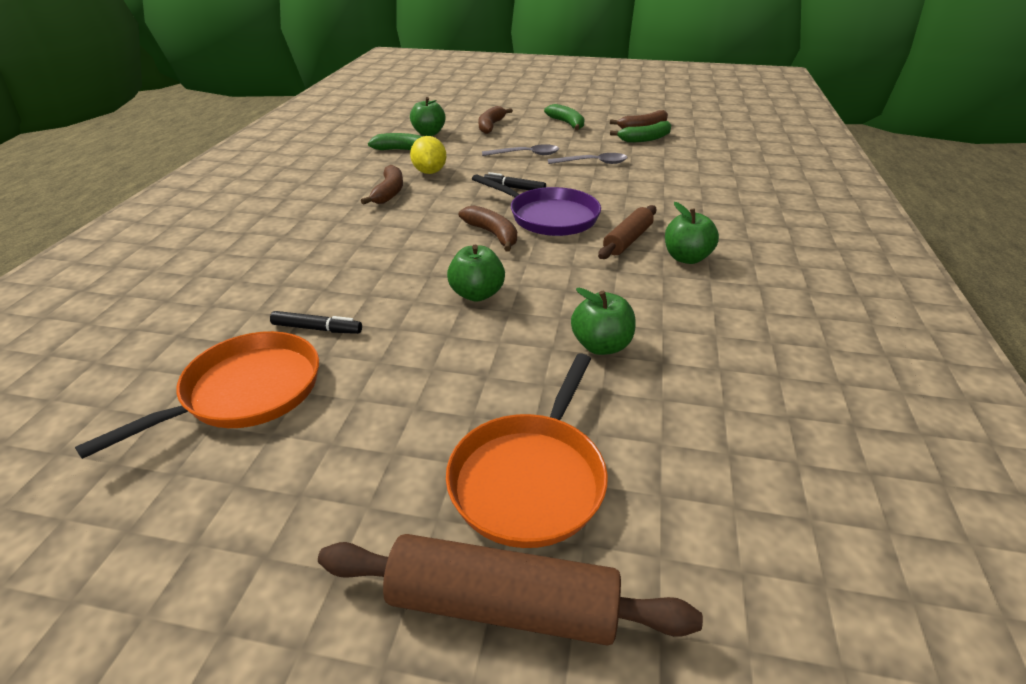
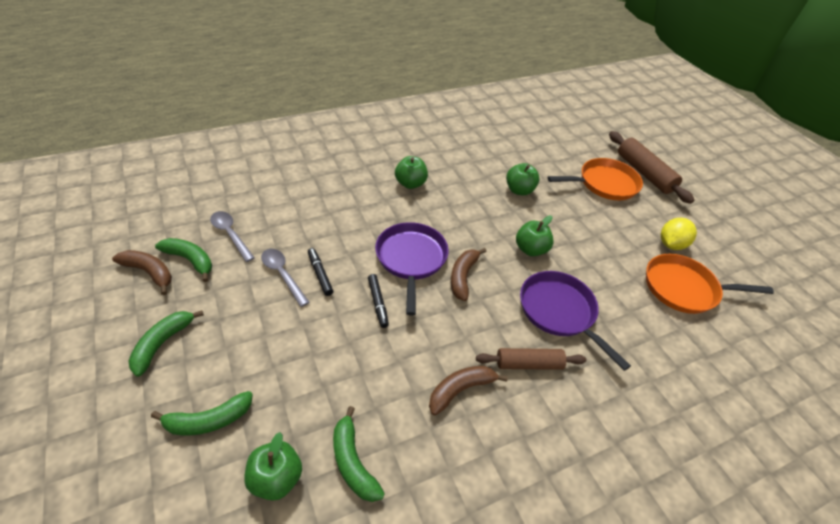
camera: 130 degrees left, 10 degrees up
(316, 328) = (628, 296): black marker -> black marker (320, 274)
(376, 268) = (559, 311): none -> purple pan
(429, 172) = (392, 389): yellow lemon -> yellow lemon (671, 244)
(491, 126) = (208, 420): brown banana -> green banana
(526, 154) = (291, 333): grey spoon -> grey spoon (230, 234)
(627, 240) = (410, 211): brown rolling pin -> brown rolling pin (528, 364)

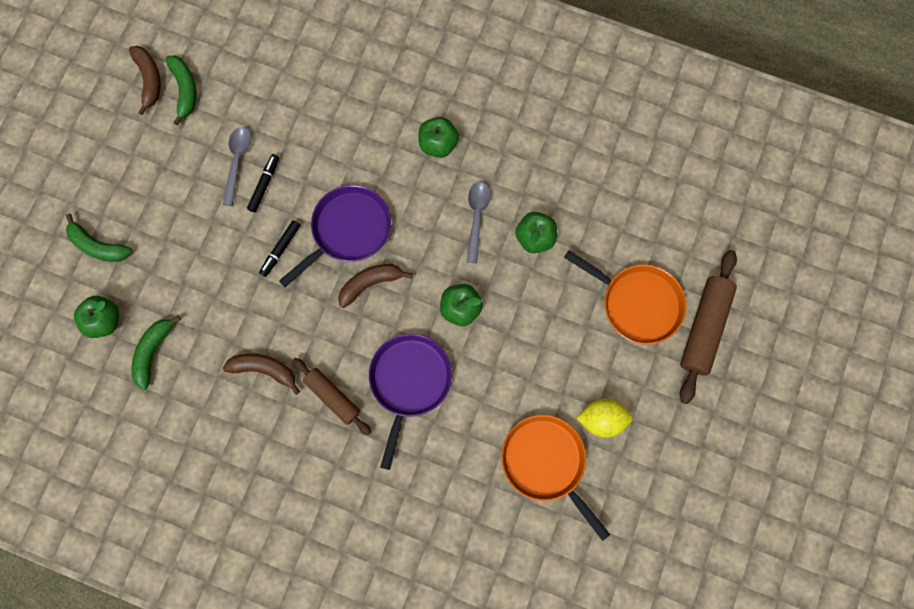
camera: 50 degrees right, 30 degrees up
(162, 343) = (113, 158): green banana -> none
(230, 234) = (234, 84): grey spoon -> grey spoon (477, 217)

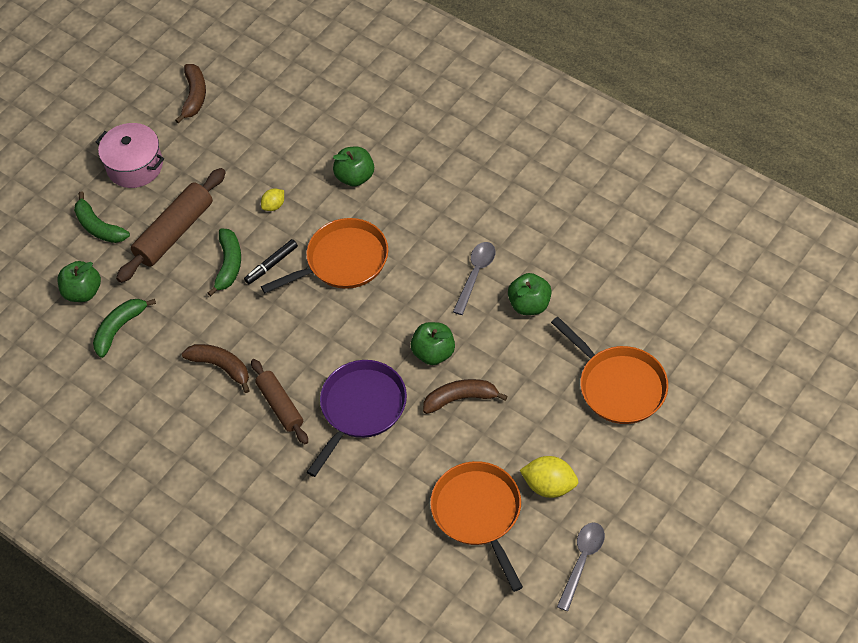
camera: 20 degrees right, 20 degrees down
(113, 170) = (135, 166): none -> pink pot
(185, 90) = (225, 111): green banana -> green banana (229, 265)
(237, 161) = (255, 180): grey spoon -> grey spoon (582, 561)
(264, 185) = (274, 206): black marker -> yellow lemon
(348, 230) = (343, 261): purple pan -> orange pan
(370, 283) = (350, 312): brown banana -> brown banana (460, 398)
(438, 144) = (456, 203): green apple -> green apple (355, 177)
(704, 328) = (683, 423): brown rolling pin -> brown rolling pin (174, 232)

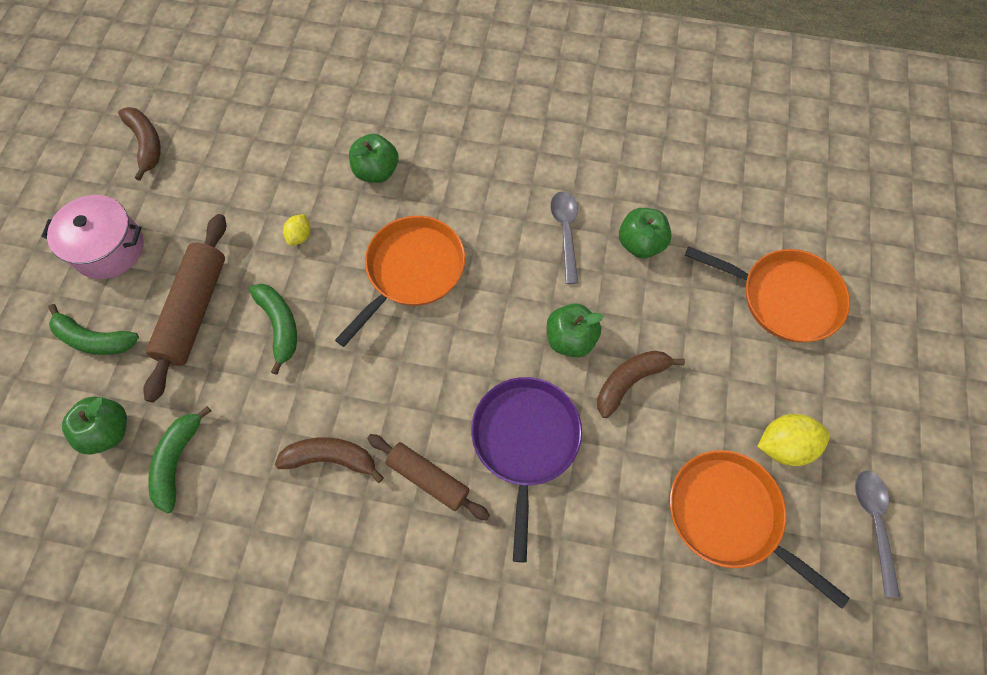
camera: 30 degrees left, 10 degrees up
(272, 264) = (331, 306): black marker -> none

